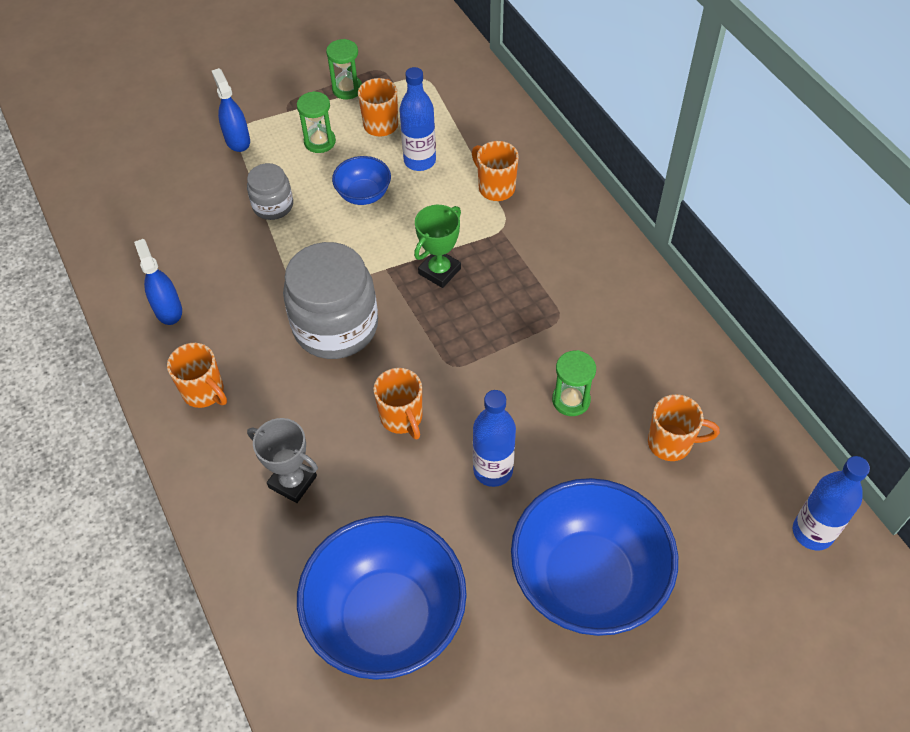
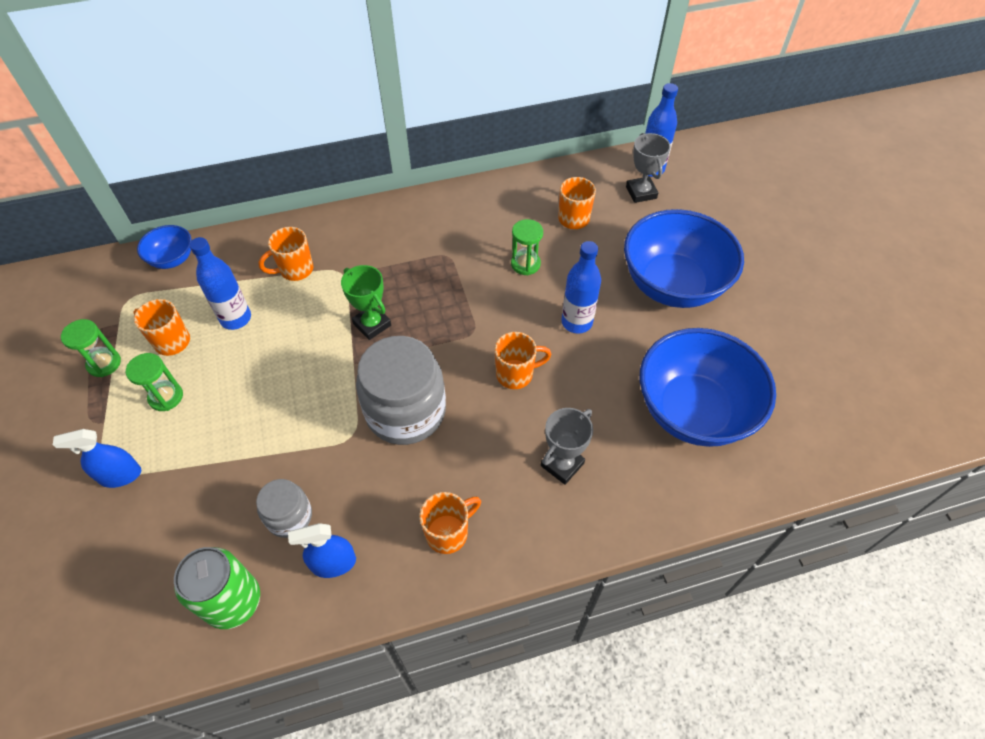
camera: 80 degrees left, 0 degrees up
(131, 250) = (233, 601): none -> green can
(273, 206) = (233, 449): grey jar -> grey jar (289, 516)
(363, 194) = (256, 368): blue bowl -> blue bowl (172, 259)
(755, 523) = (641, 192): none -> grey trophy

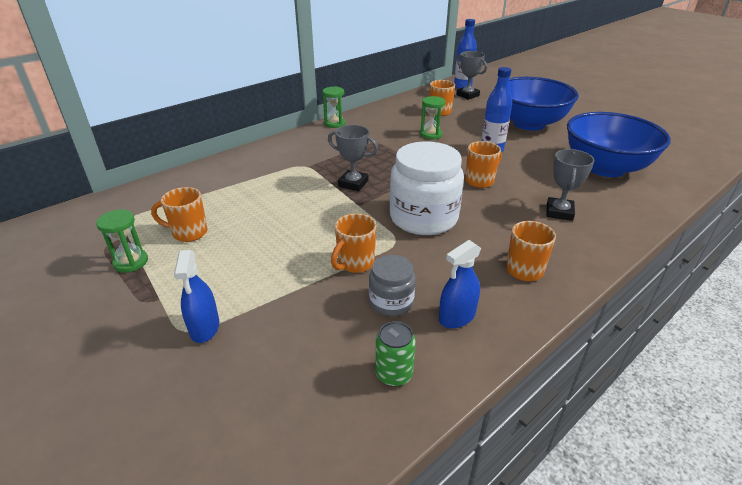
camera: 25 degrees left, 20 degrees down
(120, 475) = (204, 327): blue spray bottle -> blue spray bottle turned 60 degrees counterclockwise
(166, 397) = (211, 265): green hourglass -> green hourglass (334, 123)
(172, 259) = (153, 190): blue bowl -> none
(233, 601) = (394, 374): green can -> green can, size x0.61
(236, 318) = (238, 207): blue bottle -> none
(295, 270) = (266, 172): orange mug -> orange mug (355, 263)
(372, 324) = (353, 183): green trophy -> grey trophy
(405, 411) = (423, 218): grey jar -> white jar

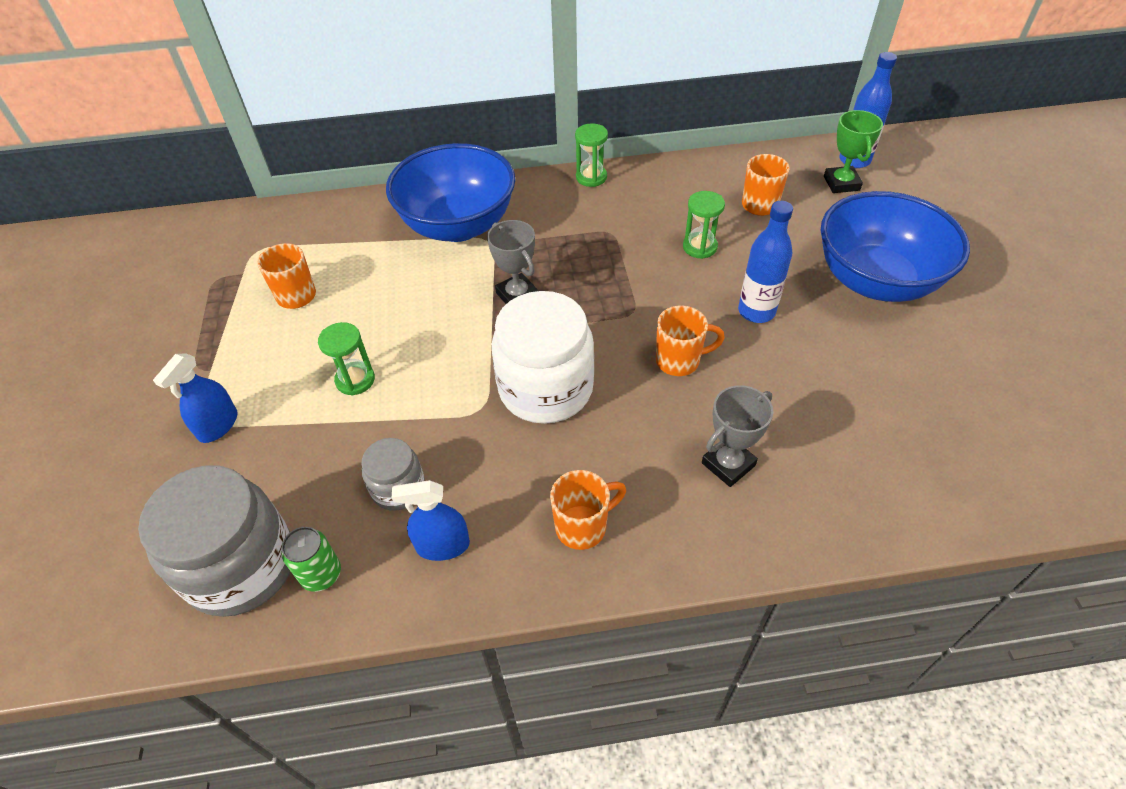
camera: 35 degrees right, 15 degrees up
(131, 262) = (221, 311): green hourglass -> green hourglass (355, 380)
(325, 402) = (241, 566): none -> grey jar
(355, 263) = (410, 418): orange mug -> none
(467, 95) = (841, 183): grey trophy -> green trophy
(605, 168) = (896, 420): blue bowl -> blue bowl (458, 225)

